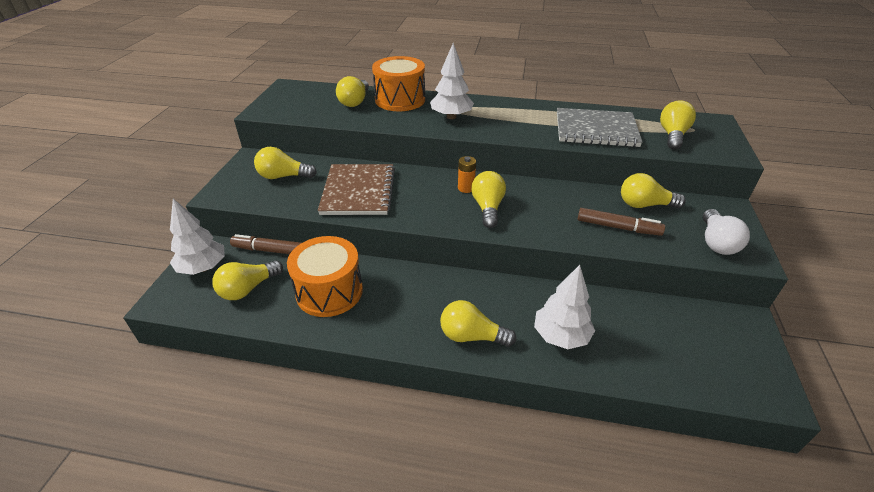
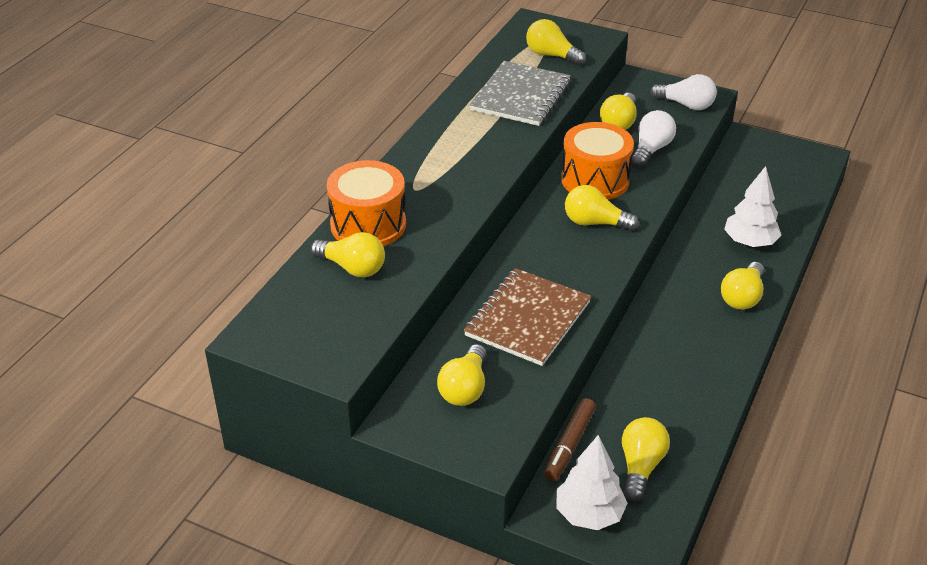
camera: 75 degrees left, 0 degrees up
(248, 289) = (640, 466): yellow light bulb -> yellow light bulb turned 135 degrees counterclockwise
(329, 291) = (660, 393): orange drum -> orange drum (595, 180)
(358, 191) = (528, 319): brown notebook -> brown notebook turned 75 degrees counterclockwise
(451, 117) = (442, 189): white tree -> none
(466, 188) = (550, 230): orange battery -> none
(618, 227) = (651, 149): brown marker -> white light bulb

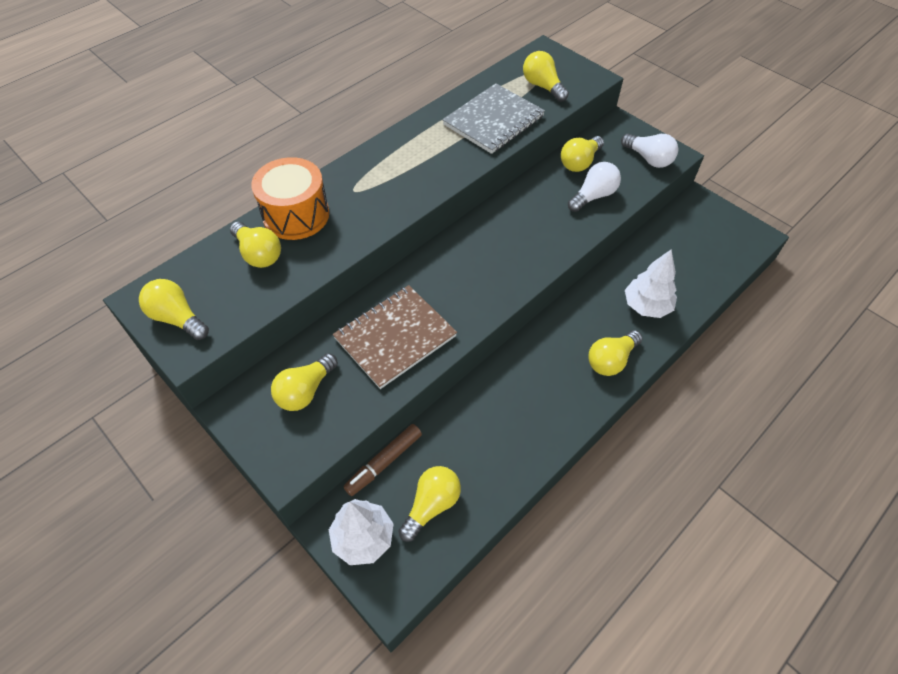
camera: 20 degrees right, 15 degrees up
(594, 223) = (504, 257): yellow light bulb -> yellow light bulb (177, 318)
(595, 180) = (528, 214): orange drum -> none

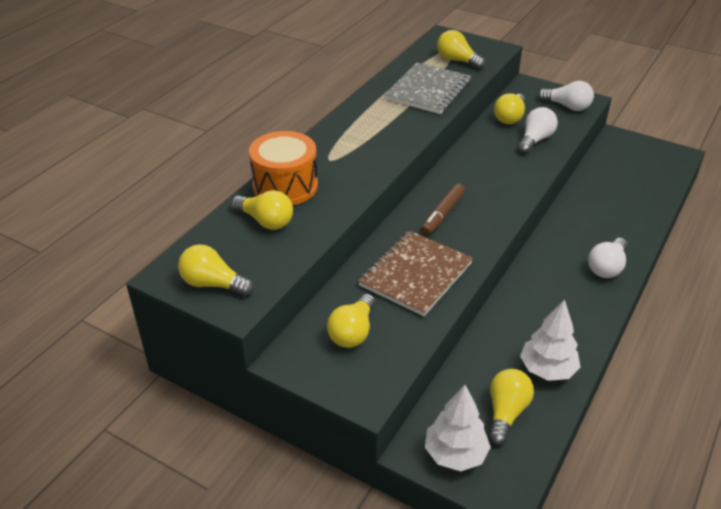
camera: 15 degrees left, 15 degrees down
(384, 462) = (443, 388): brown marker -> brown marker (442, 215)
(611, 360) = (607, 267): yellow light bulb -> white light bulb
(646, 306) = (615, 221): white tree -> white tree (547, 369)

